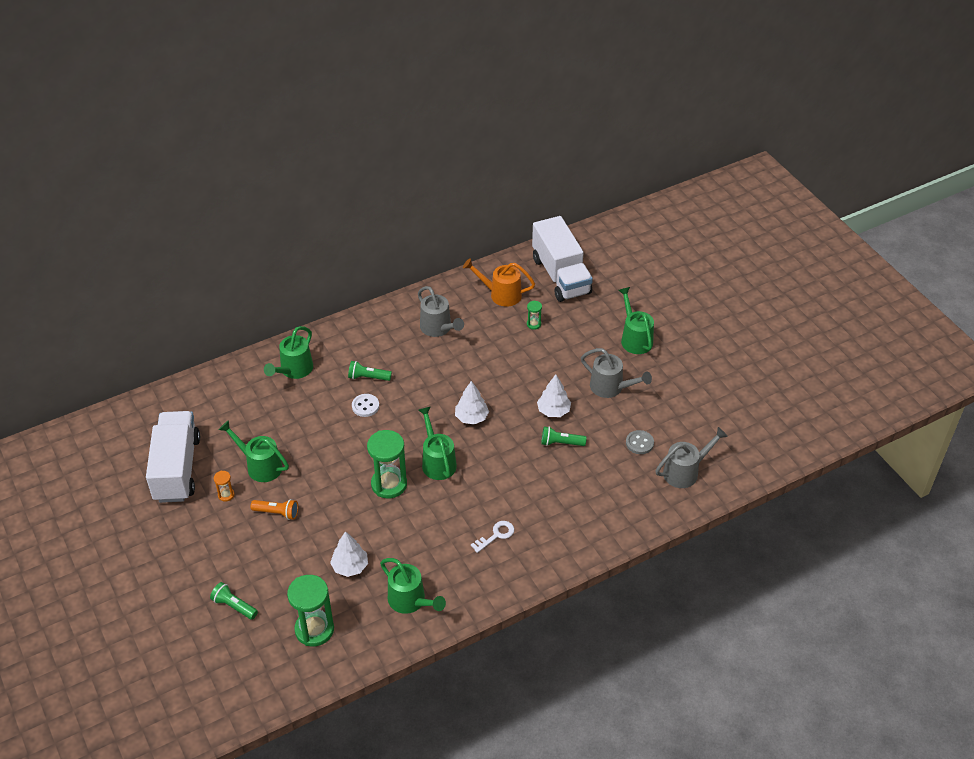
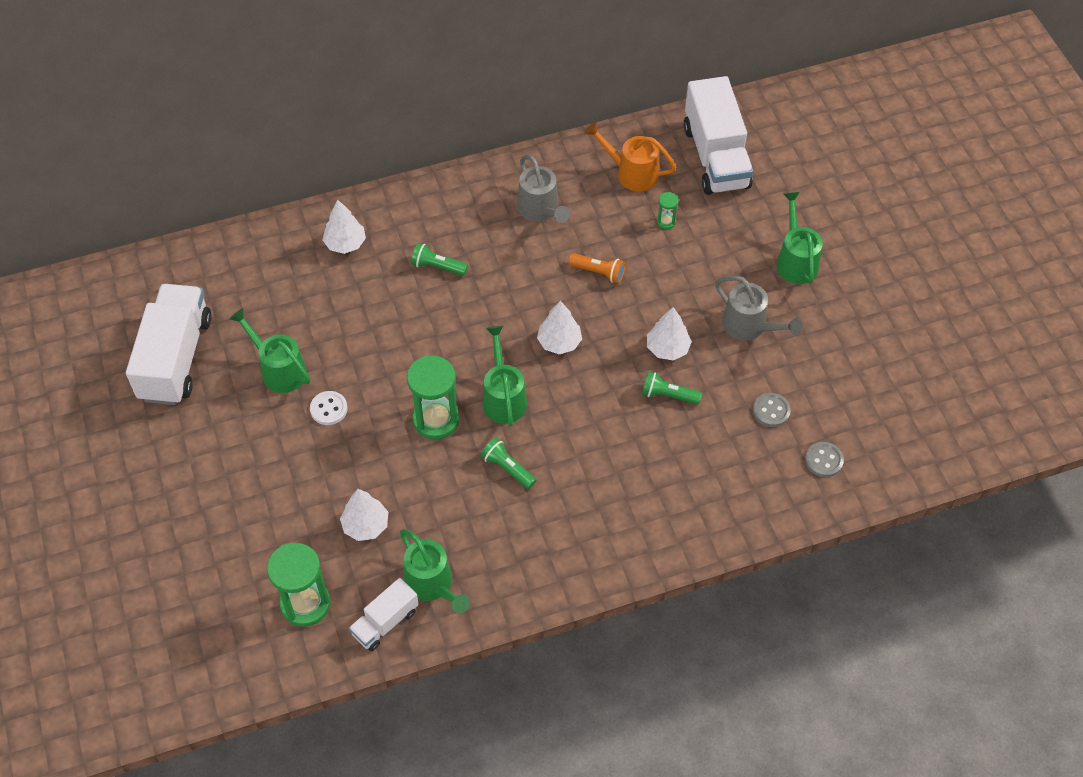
camera: 10 degrees right, 10 degrees up
(226, 495) = (230, 403): orange hourglass -> none
(234, 606) = (212, 556): green flashlight -> green flashlight (507, 468)
(277, 513) = (288, 437): orange flashlight -> orange flashlight (598, 272)
(294, 370) = (345, 243): green watering can -> white tree
(365, 406) = (426, 306): white button -> white button (328, 409)
(379, 633) = (385, 622): none -> white truck
(496, 535) = (559, 511): white key -> none
(685, 471) = (824, 460): grey watering can -> grey button

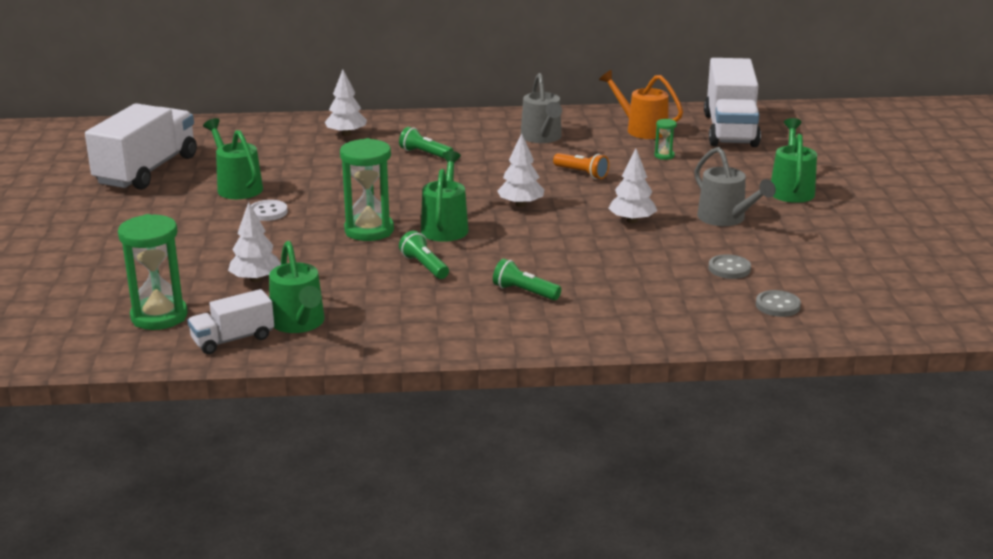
camera: 15 degrees right, 30 degrees down
(668, 395) = (619, 246): green flashlight -> green flashlight (524, 292)

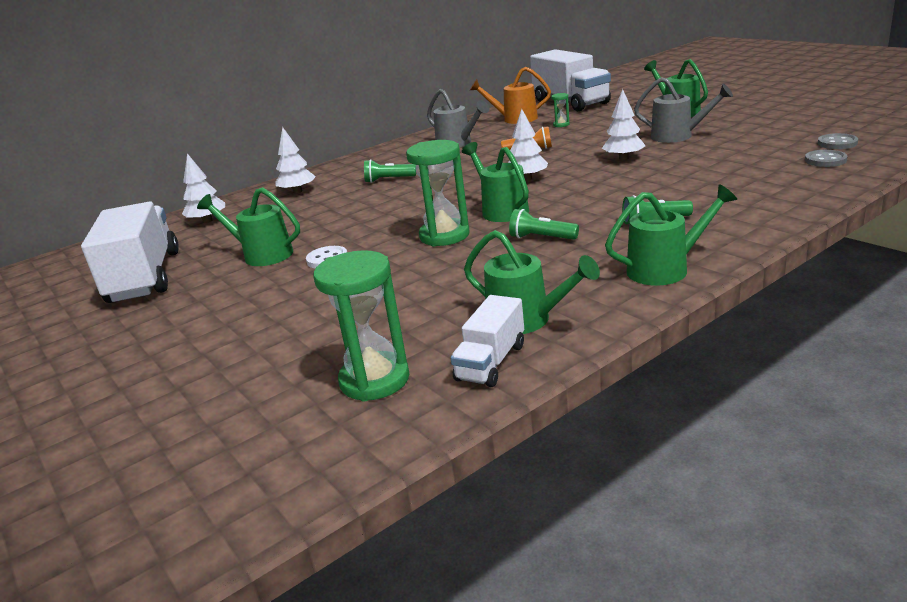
camera: 30 degrees left, 0 degrees up
(256, 279) = (414, 307): white tree -> white tree (207, 221)
(449, 333) = (666, 269): none -> green watering can
(729, 268) = (747, 156): grey button -> grey button (837, 143)

